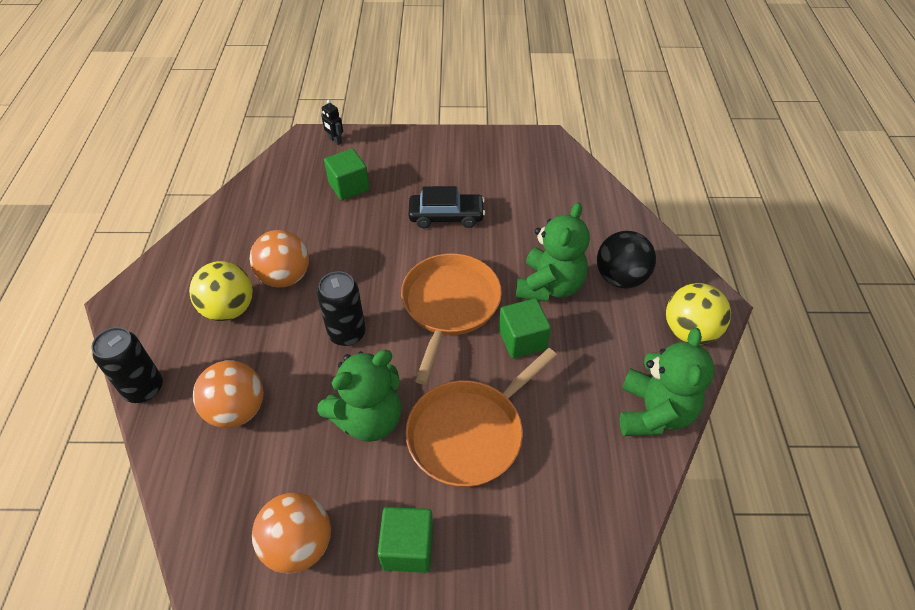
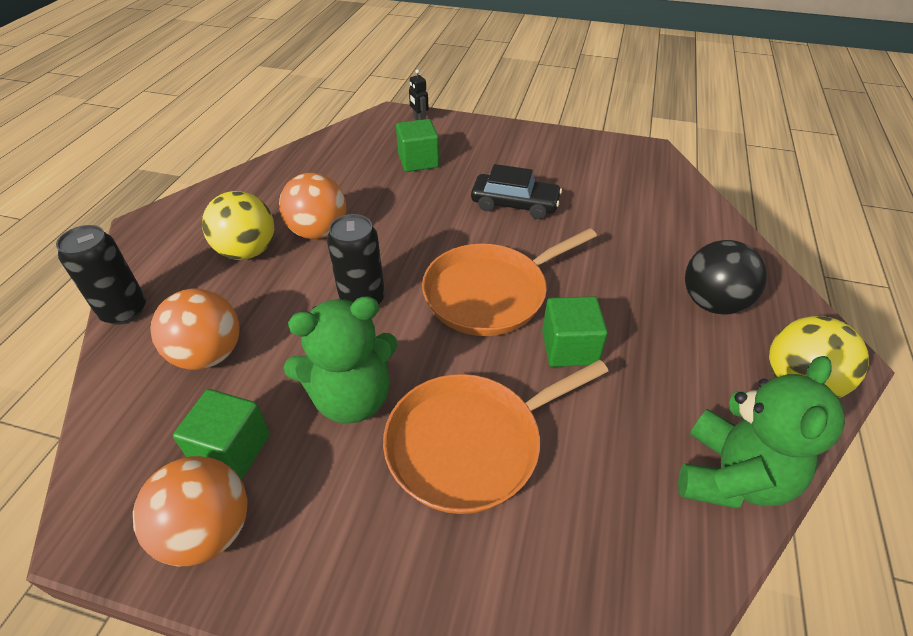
camera: 15 degrees right, 5 degrees down
(408, 548) = (342, 574): green cube -> green cube (232, 449)
(449, 305) = (490, 293): orange pan -> orange pan turned 150 degrees counterclockwise
(549, 286) = (618, 295): green teddy bear -> none

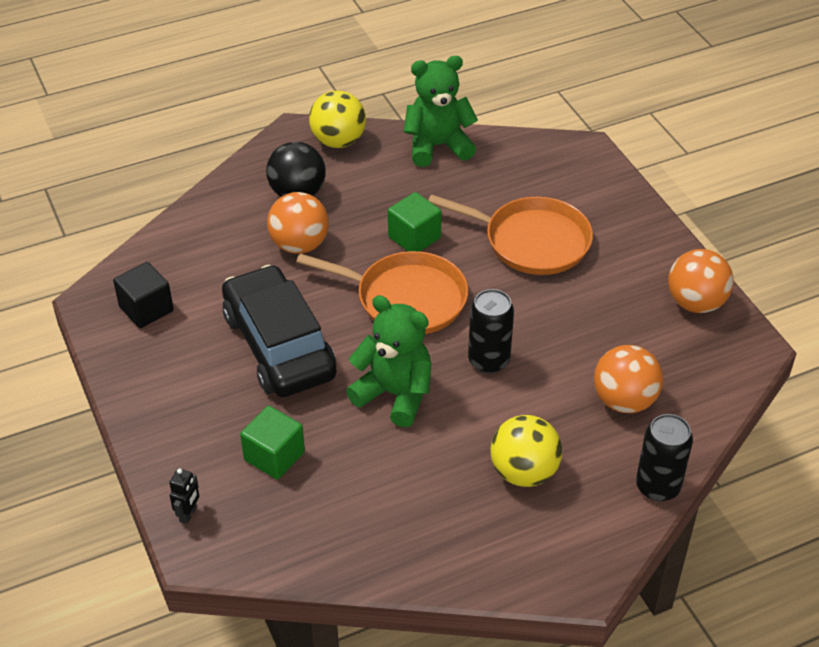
camera: 130 degrees left, 0 degrees up
(232, 449) = (655, 331): green cube -> none
(318, 232) = (451, 446): orange ball -> orange ball (299, 245)
(352, 398) = (565, 307): green teddy bear -> green teddy bear (394, 394)
(514, 204) = (279, 345): black car -> black car, size x1.70
(619, 166) = (146, 309): none -> black cube

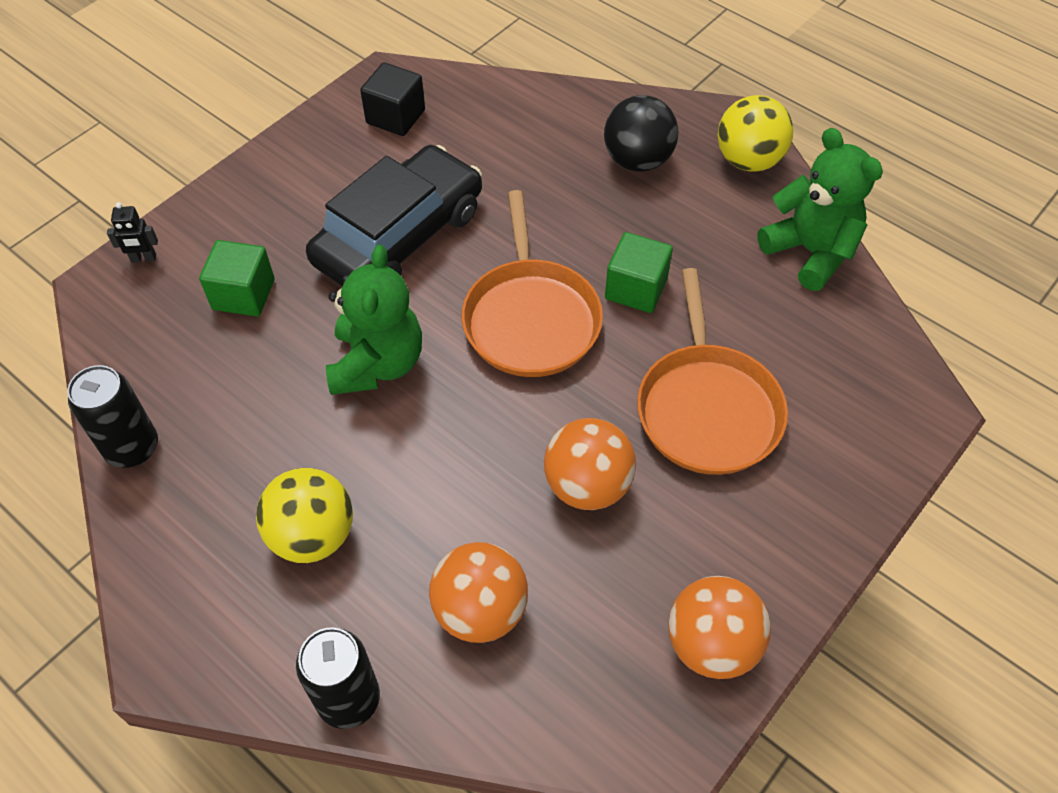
camera: 65 degrees right, 10 degrees up
(299, 245) = (558, 194): orange ball -> orange ball (587, 485)
(488, 360) = (475, 436): black can -> black can (132, 448)

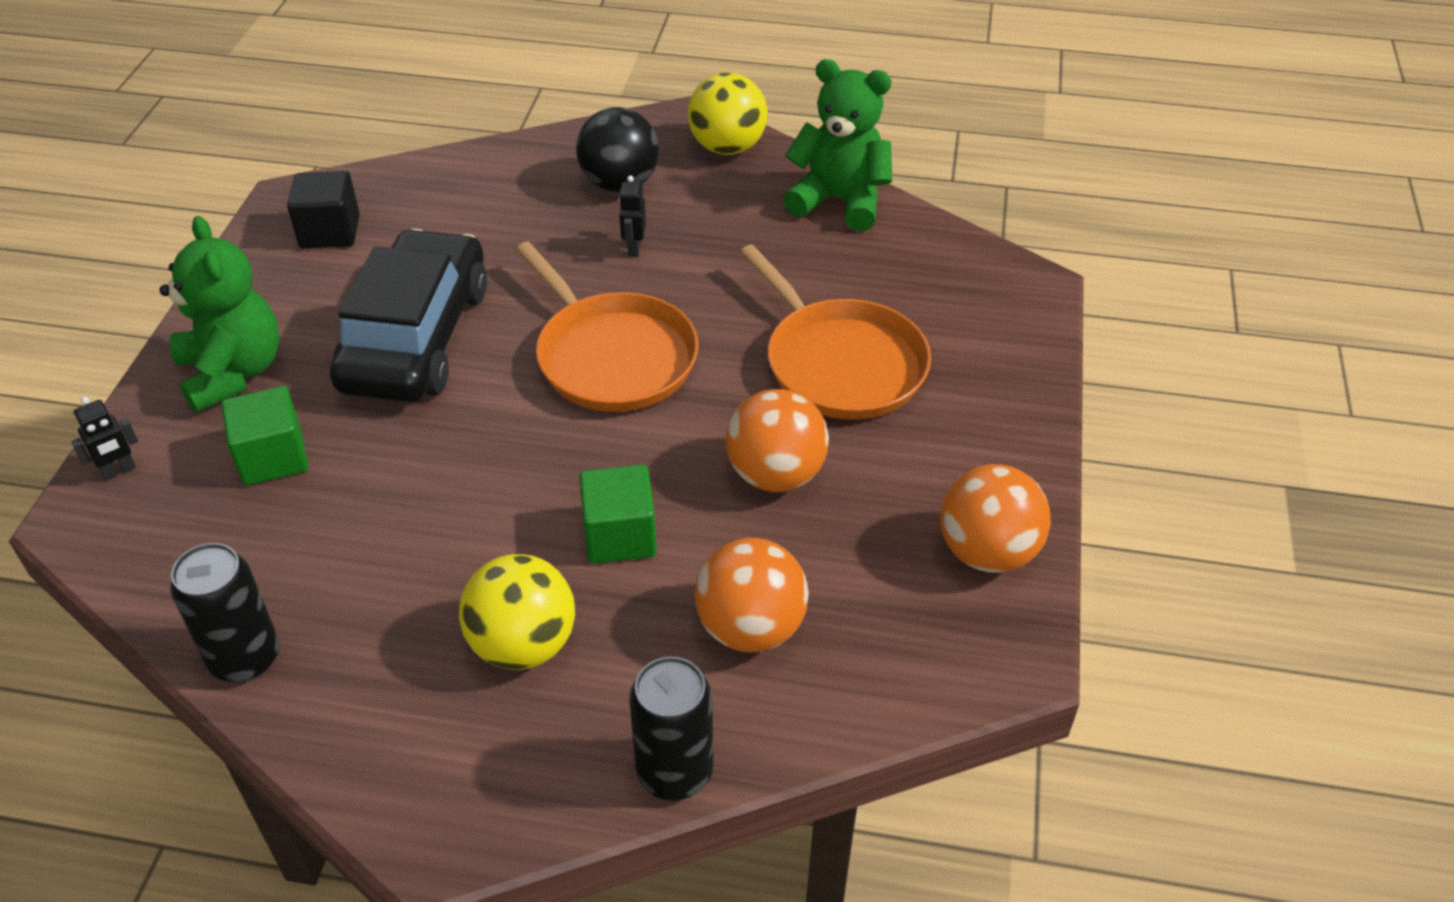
camera: 30 degrees left, 10 degrees down
(377, 364) = (477, 460): green teddy bear -> green teddy bear (233, 372)
(610, 226) = (634, 248): none -> black robot
(636, 289) = (699, 291): green cube -> green cube (620, 536)

